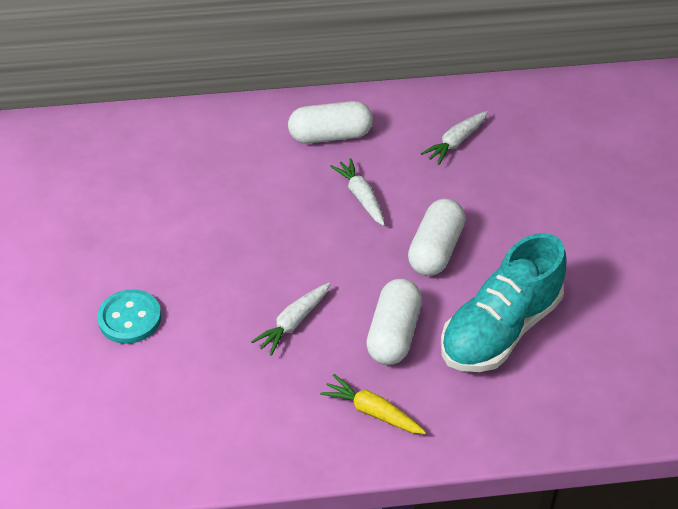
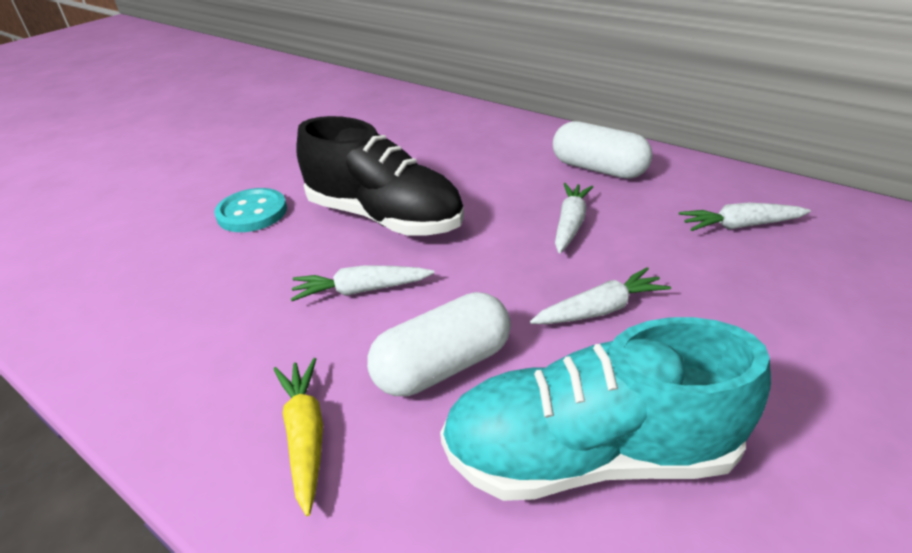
camera: 45 degrees right, 10 degrees down
(235, 263) = (384, 218): none -> black shoe
(435, 250) = (599, 309): white capsule -> white carrot

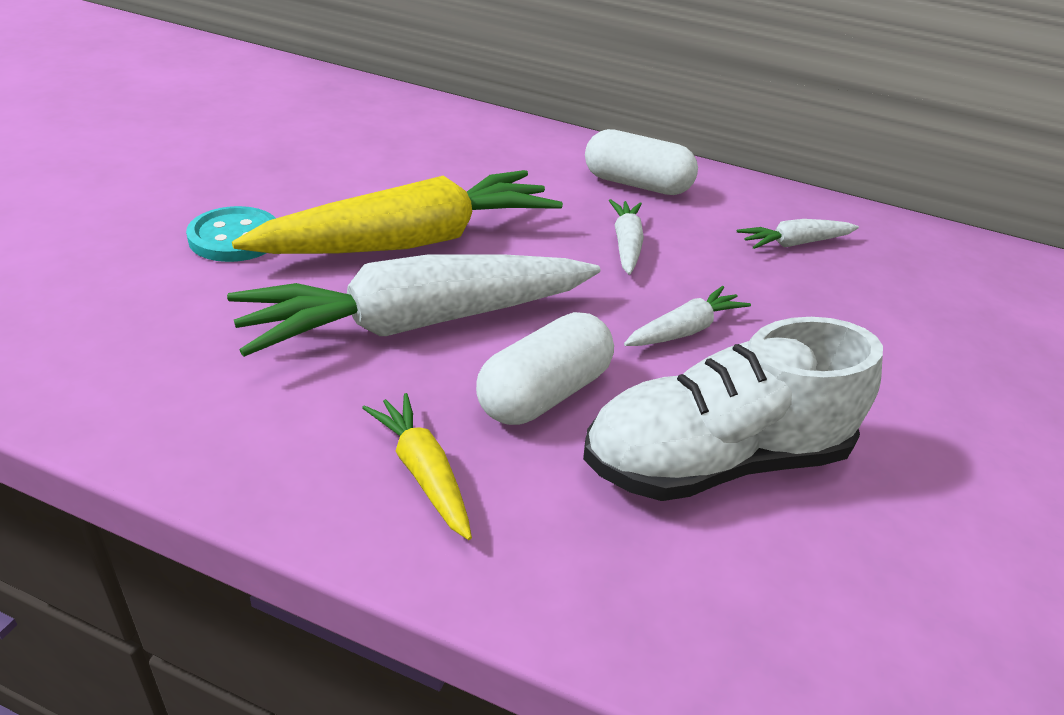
camera: 20 degrees left, 0 degrees up
(361, 290) = (419, 323): white carrot -> white carrot, size x2.23
(384, 218) = (411, 241): black shoe -> yellow carrot
(588, 453) = (715, 461): turquoise shoe -> white shoe

